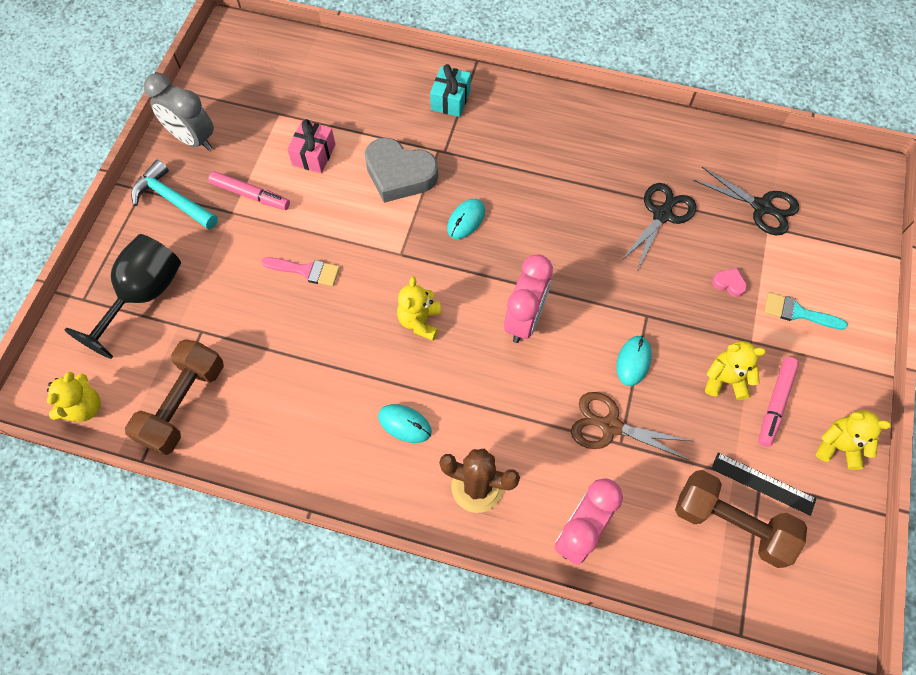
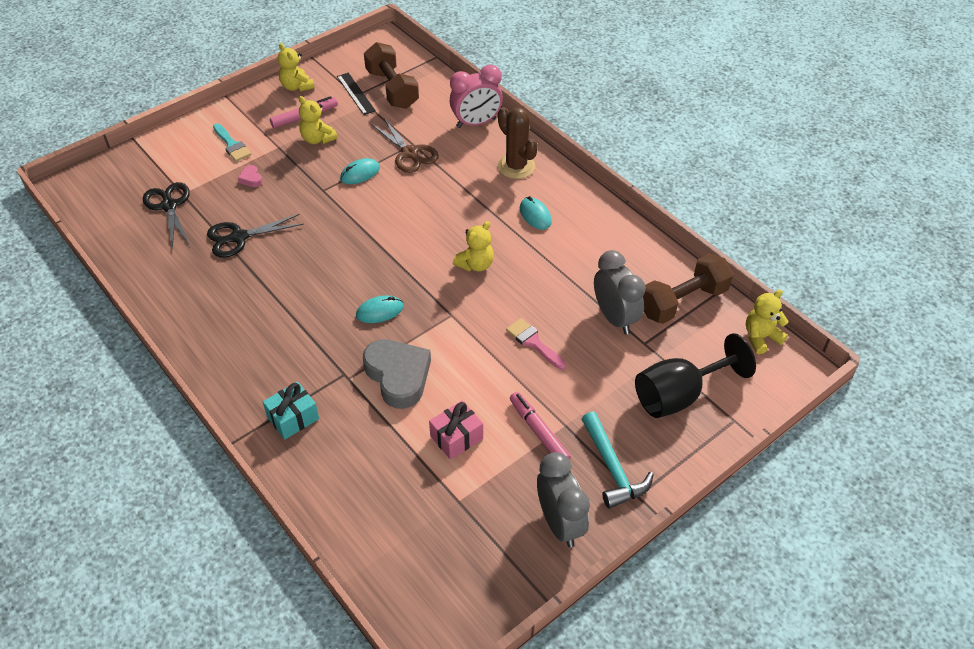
camera: 145 degrees left, 15 degrees down
(244, 342) = (615, 318): none -> grey clock
(524, 320) = (404, 228): pink clock -> none

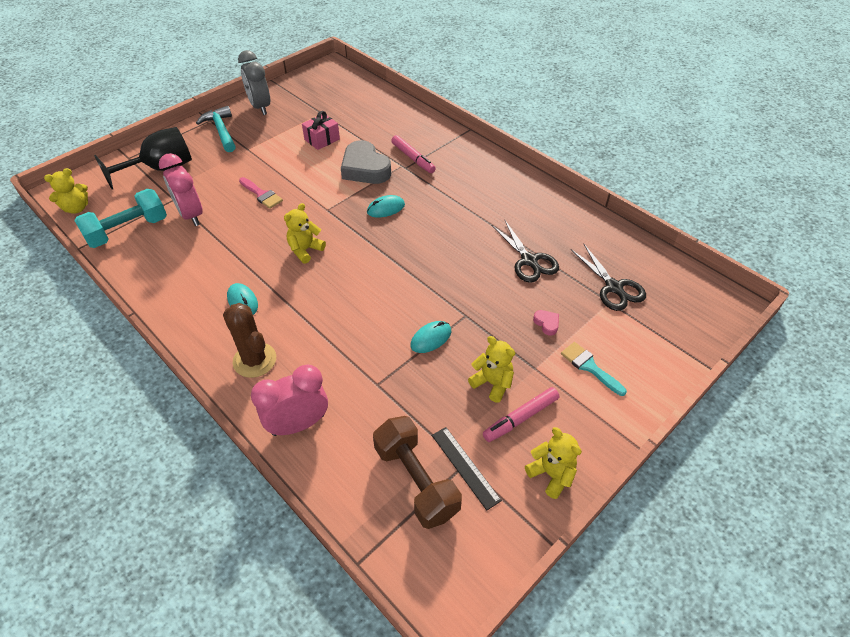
camera: 175 degrees right, 0 degrees up
(239, 237) = (529, 261): black scissors -> black scissors turned 90 degrees clockwise
(293, 418) = (433, 143): turquoise gift -> none
(409, 153) = (379, 370): brown scissors -> none
(538, 432) = (266, 145): pink marker -> pink marker (413, 158)
(615, 318) = (191, 215): grey clock -> pink clock
(683, 301) = (128, 231): brown dumbbell -> turquoise dumbbell

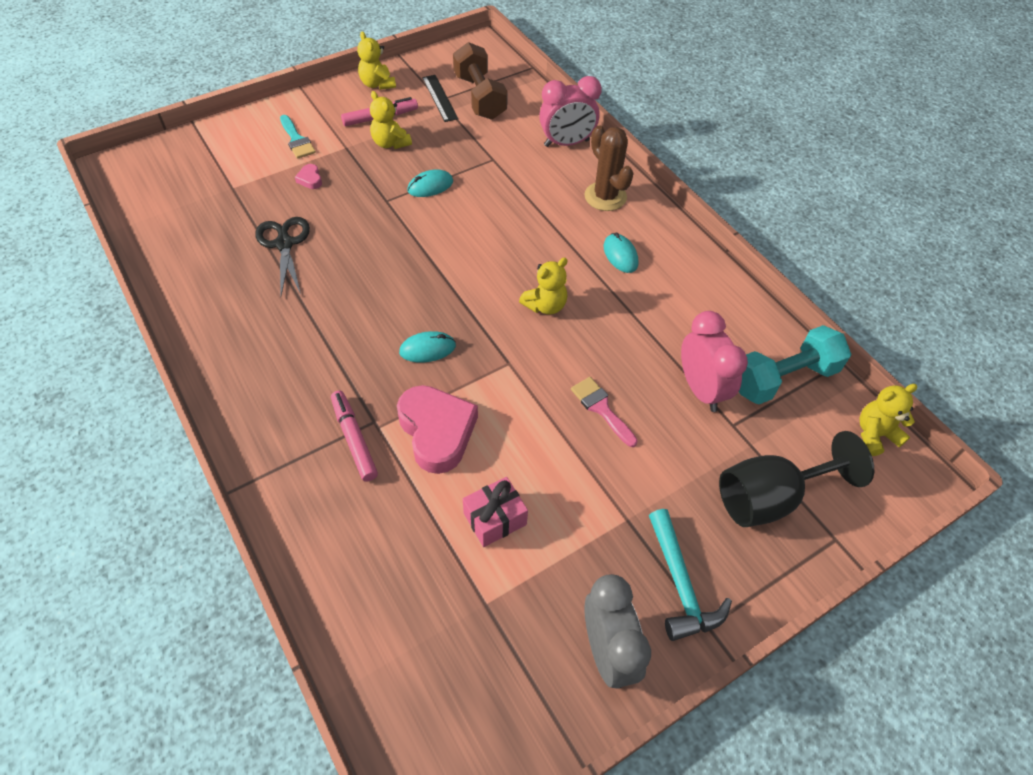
camera: 170 degrees left, 5 degrees up
(365, 168) = (437, 431): grey heart -> pink heart
(613, 287) = (215, 200): black scissors -> none

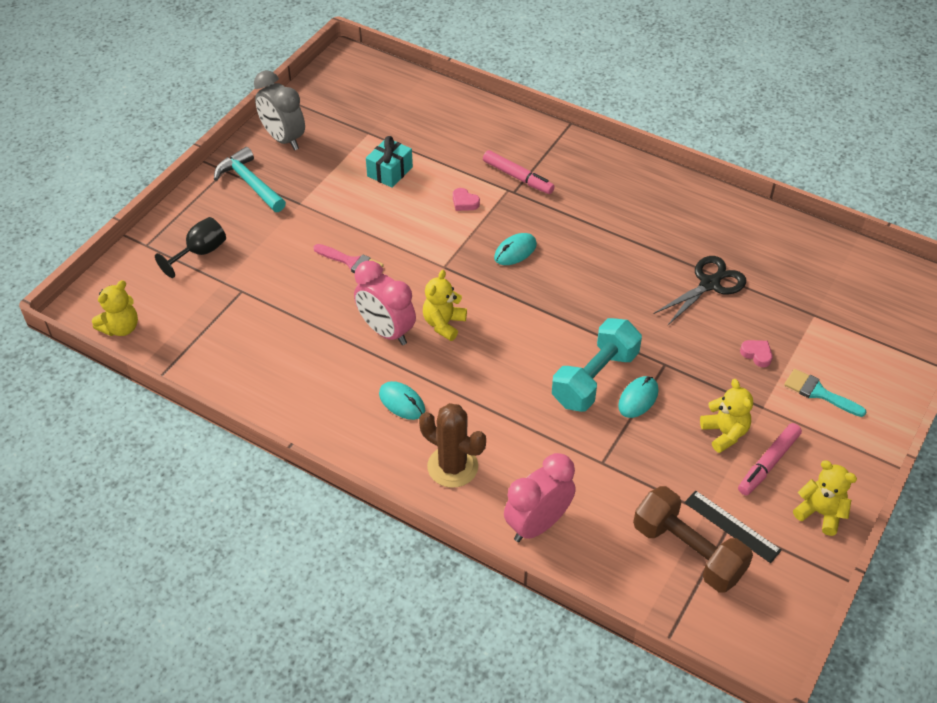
camera: 155 degrees right, 5 degrees down
(284, 244) = (709, 284): black scissors -> black scissors turned 90 degrees counterclockwise
(390, 143) = (724, 433): yellow teddy bear -> yellow teddy bear turned 45 degrees clockwise
(437, 431) = (464, 202): pink heart -> pink heart, size x0.41
(495, 519) = (390, 171): pink gift -> turquoise gift
(701, 389) = (277, 307): pink clock -> pink clock (386, 331)
(770, 497) = (200, 253): black goblet -> black goblet, size x0.62
(783, 378) = (208, 344): turquoise dumbbell -> turquoise dumbbell (595, 378)

